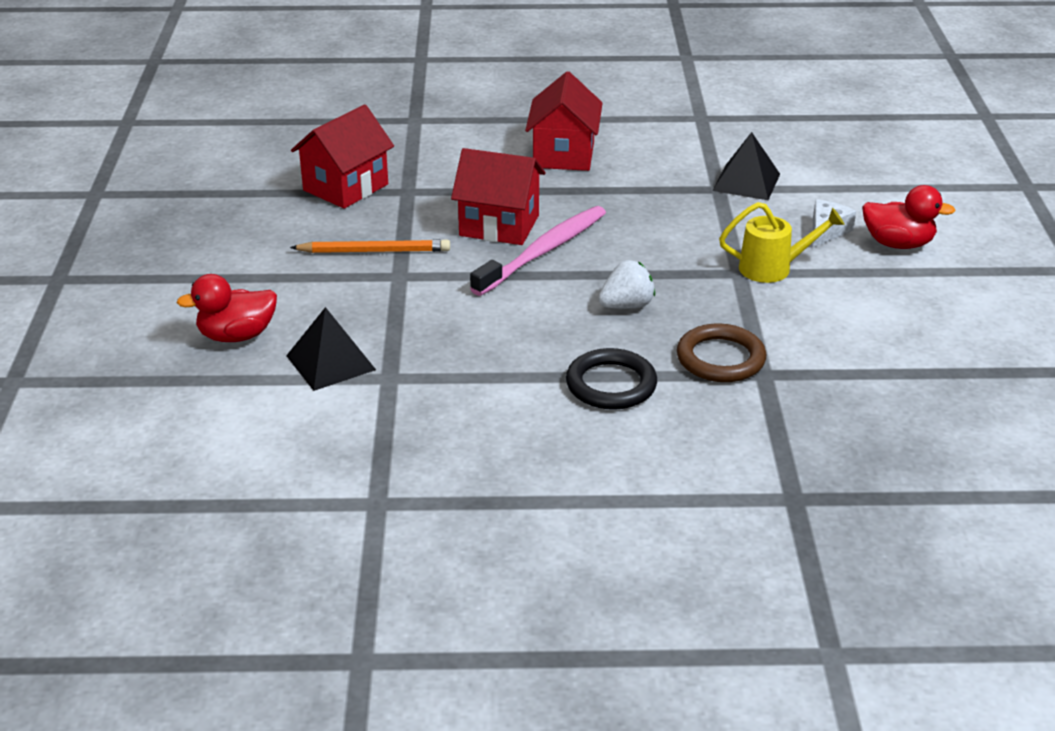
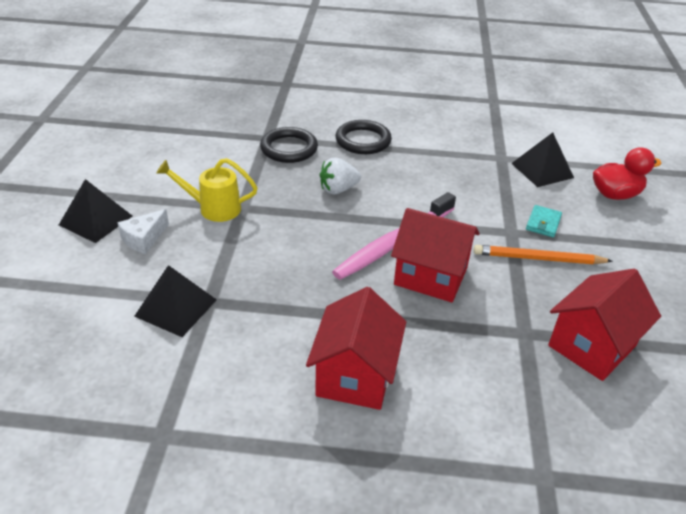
camera: 175 degrees left, 5 degrees up
(355, 289) = (543, 223): none -> turquoise wallet
(720, 358) = (289, 148): brown ring -> black ring
(898, 244) = (96, 220): red duck -> black pyramid

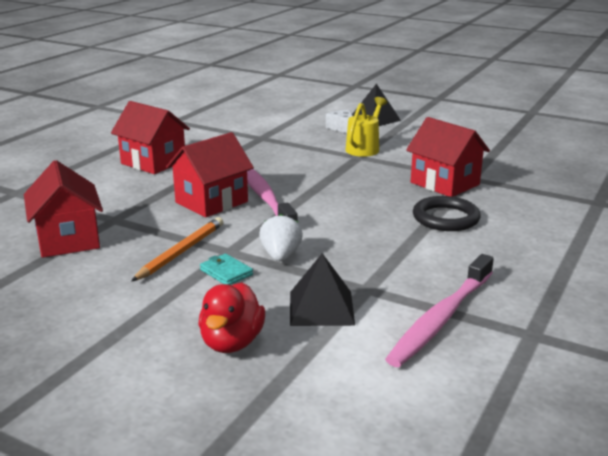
camera: 115 degrees right, 15 degrees down
(176, 308) = (264, 130): black pyramid -> none
(289, 148) = (444, 183): black ring -> red house
(338, 189) = (360, 191): white strawberry -> white strawberry (280, 256)
(508, 128) = (440, 319): none -> pink toothbrush

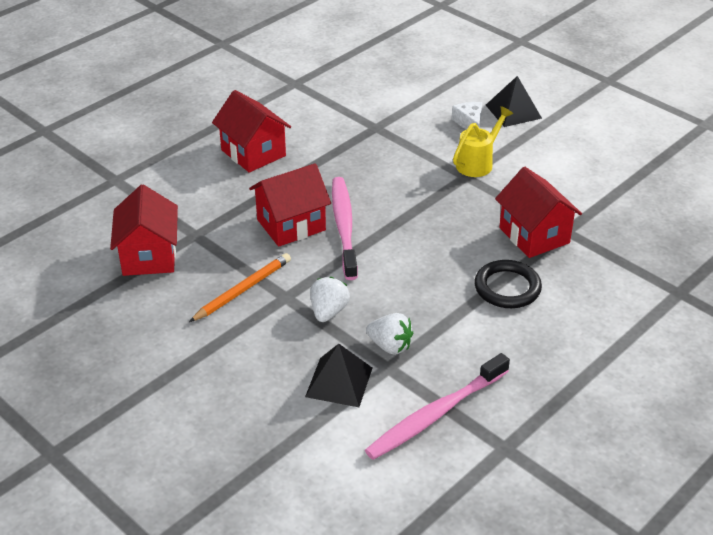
camera: 15 degrees right, 15 degrees up
(226, 272) = (273, 323): turquoise wallet -> none
(232, 342) = (251, 405): red duck -> none
(359, 272) = (390, 346): none -> white strawberry

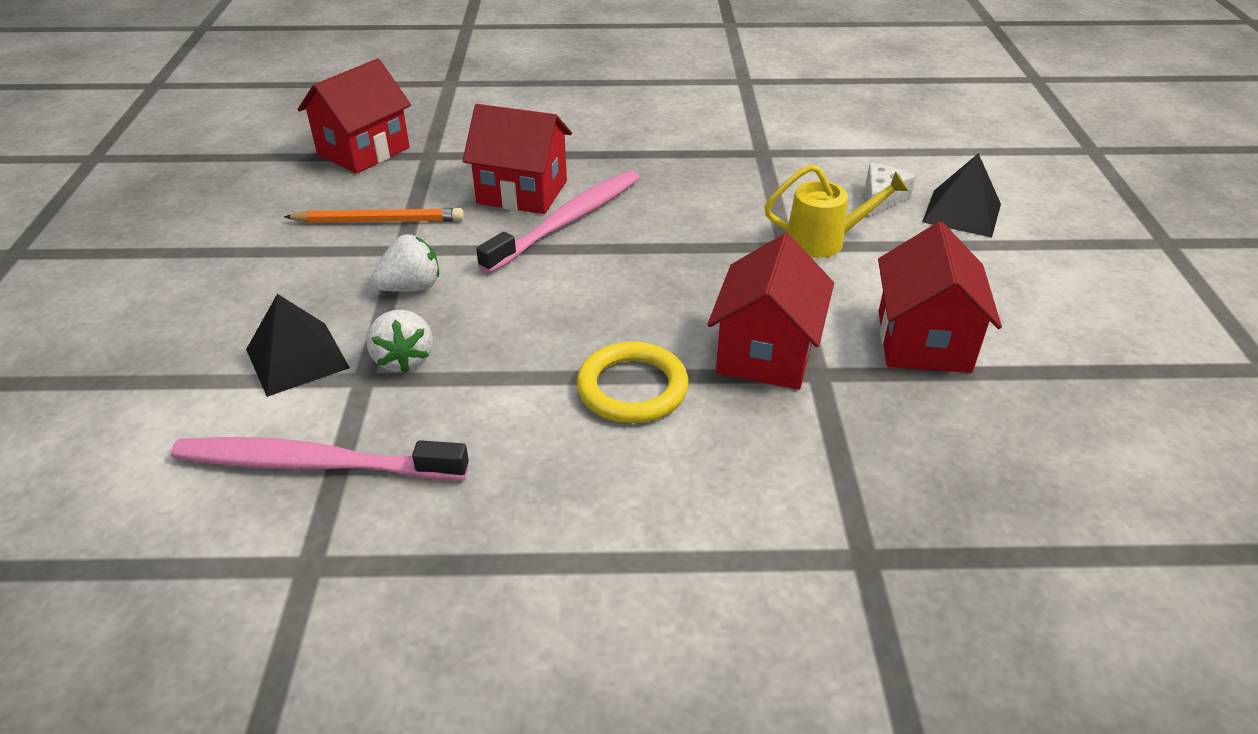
camera: 45 degrees right, 0 degrees up
(253, 153) = (600, 117): red house -> red house (923, 341)
(507, 288) = (632, 388): black ring -> yellow ring

